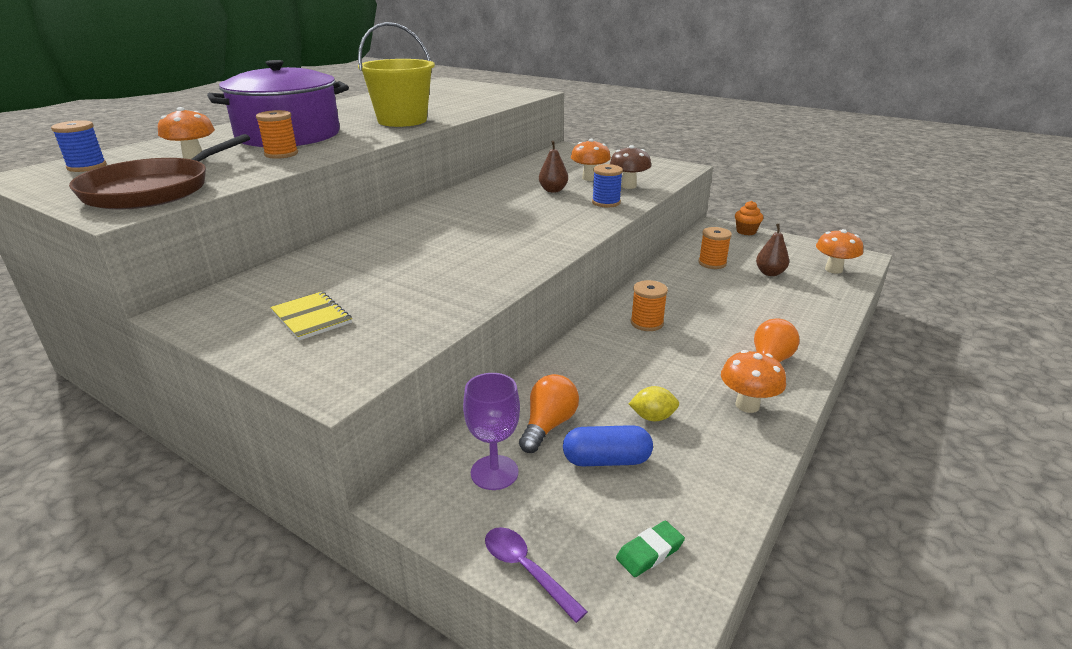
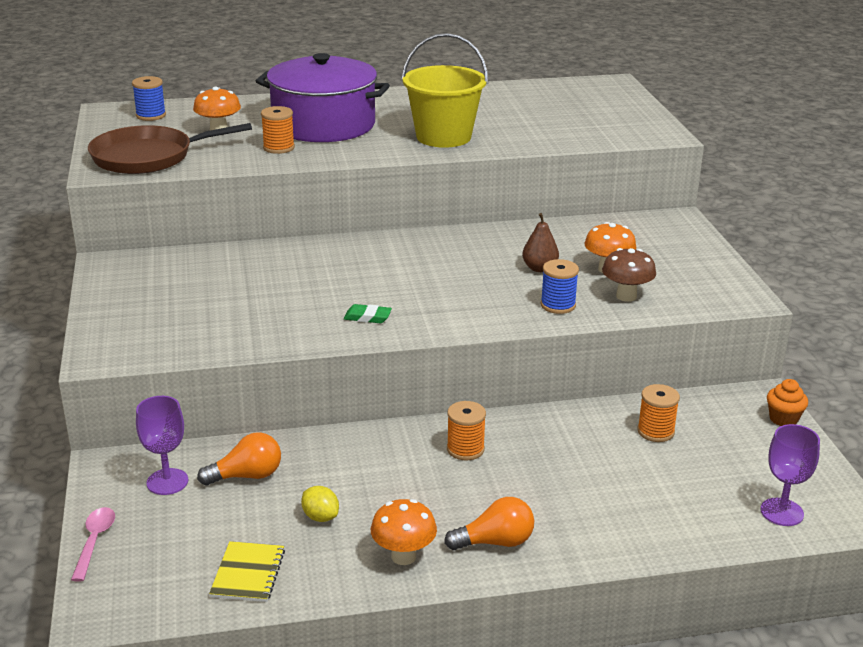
camera: 45 degrees right, 0 degrees up
(311, 317) = (159, 303): yellow notebook -> yellow notebook (248, 573)
(526, 570) = (94, 541): purple spoon -> pink spoon
(606, 460) = (239, 521): blue capsule -> none
(649, 552) = (164, 582): green eraser -> green eraser (367, 317)
(770, 273) = (695, 474): brown pear -> none
(833, 270) = (782, 512): orange mushroom -> purple goblet

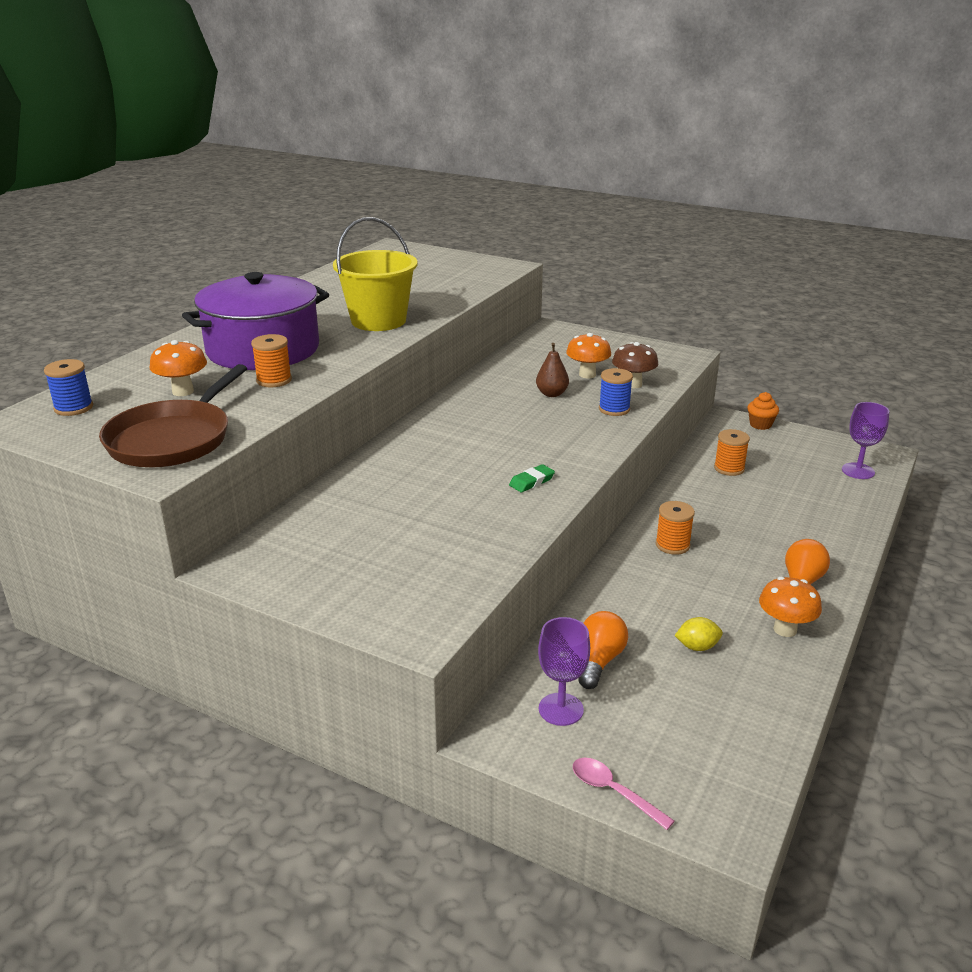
camera: 50 degrees left, 0 degrees up
(248, 573) = (743, 716): yellow notebook -> none

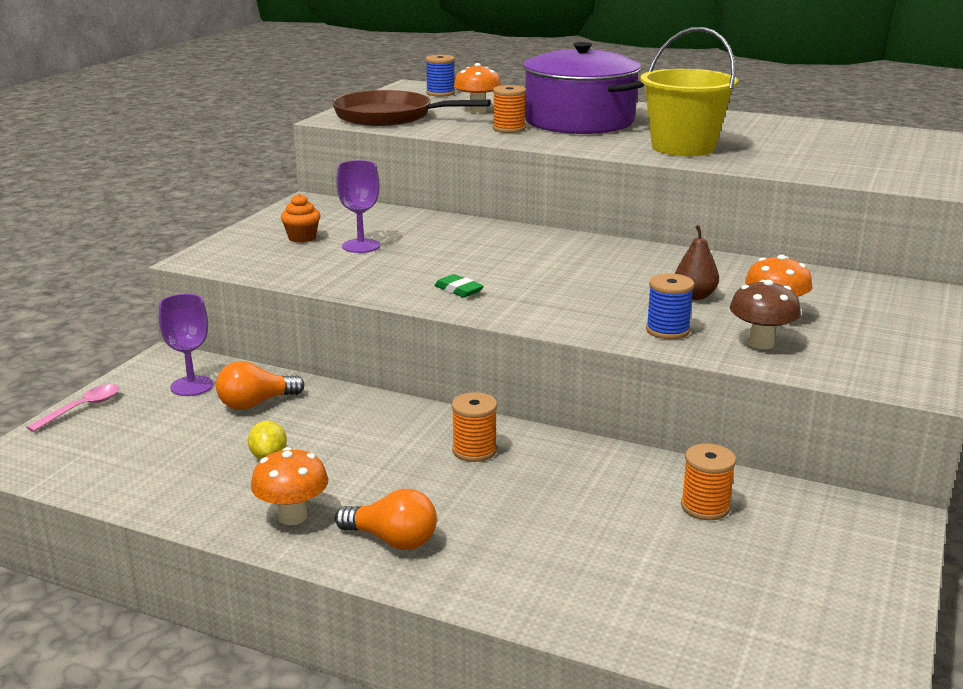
camera: 85 degrees right, 5 degrees down
(599, 661) = (256, 403): orange light bulb -> orange light bulb turned 135 degrees clockwise
(760, 425) = (894, 552): orange cupcake -> orange cupcake (302, 238)
(858, 471) = (763, 647): purple goblet -> purple goblet (361, 246)

